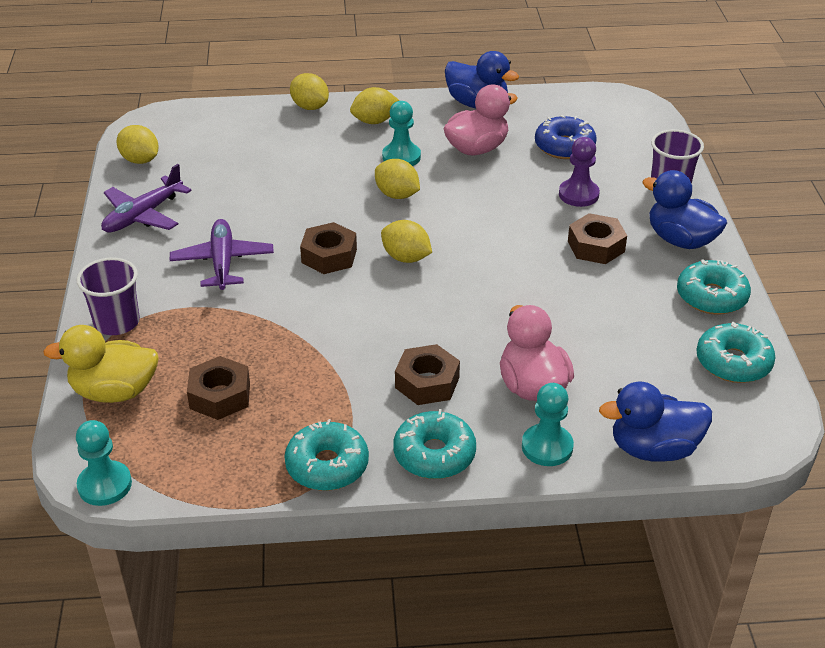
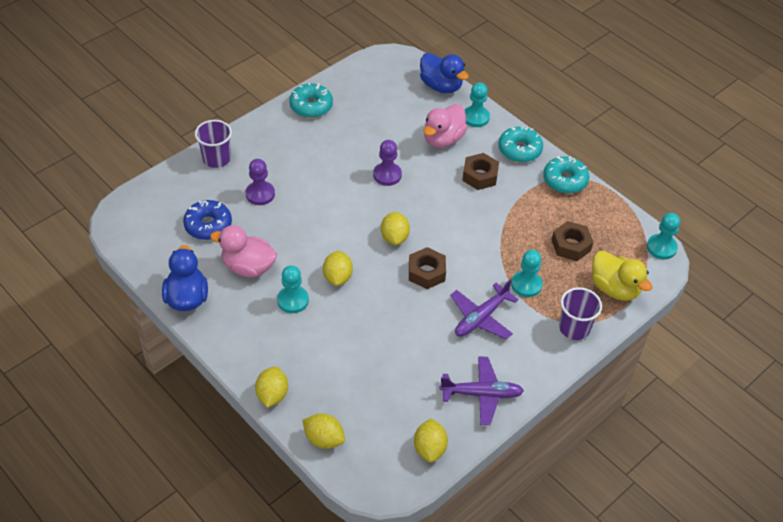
camera: 130 degrees left, 10 degrees up
(217, 320) = (526, 284): none -> turquoise pawn
(374, 121) = (260, 343): yellow lemon -> yellow lemon (324, 439)
(514, 301) = (387, 175): none -> purple pawn
(596, 246) = (307, 165): brown nut -> none
(680, 240) = (269, 135): blue duck -> none
(733, 362) = (357, 82): turquoise donut -> none

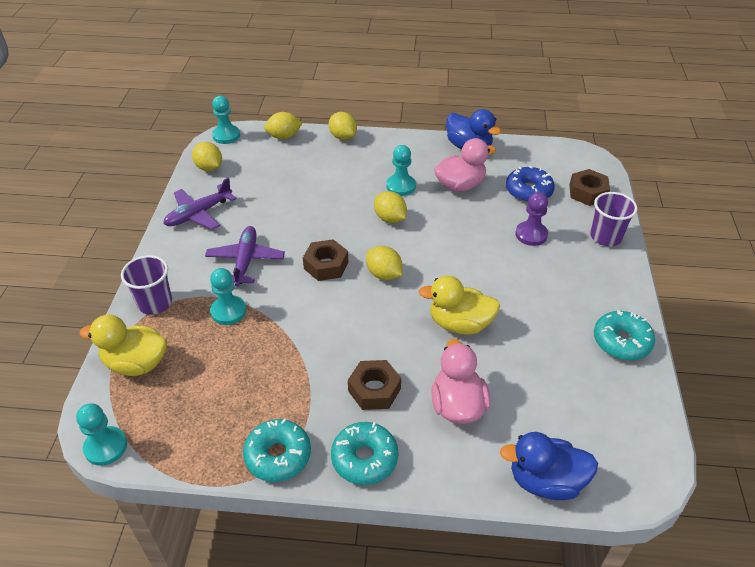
camera: 140 degrees right, 5 degrees down
(387, 175) = (459, 324): purple pawn -> yellow duck
(476, 117) = (457, 465): turquoise pawn -> turquoise pawn (226, 135)
(571, 245) = (213, 379): brown nut -> brown nut (587, 192)

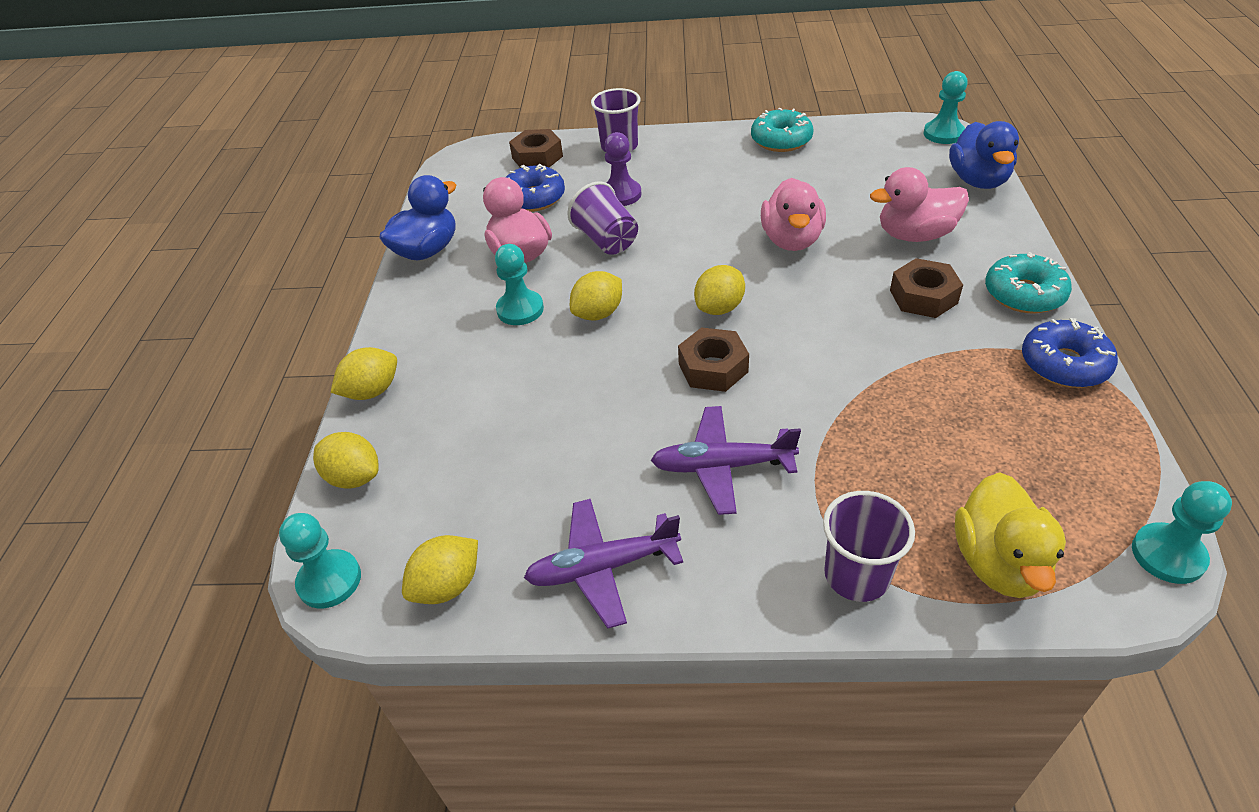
camera: 90 degrees left, 0 degrees up
(198, 214) = (602, 567): purple plane -> purple plane turned 120 degrees clockwise
(228, 311) = (842, 465): turquoise pawn -> turquoise pawn (943, 134)
(278, 455) = (1064, 364): turquoise donut -> blue donut
(284, 136) = (354, 477): yellow lemon -> yellow lemon turned 45 degrees counterclockwise
(459, 324) = (791, 240): yellow duck -> pink duck
(470, 225) = (606, 240): none -> purple cup

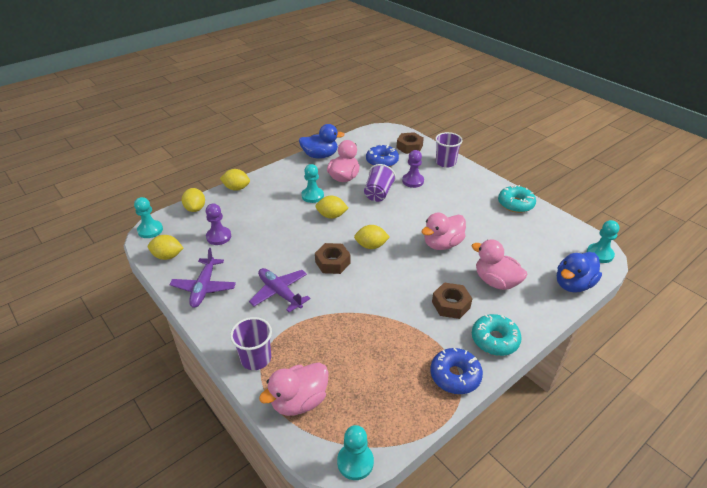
camera: 45 degrees right, 5 degrees down
(481, 480) = (219, 237): none -> purple pawn
(602, 567) = (204, 287): purple plane -> purple plane turned 120 degrees counterclockwise
(998, 562) = (299, 401): yellow duck -> pink duck

